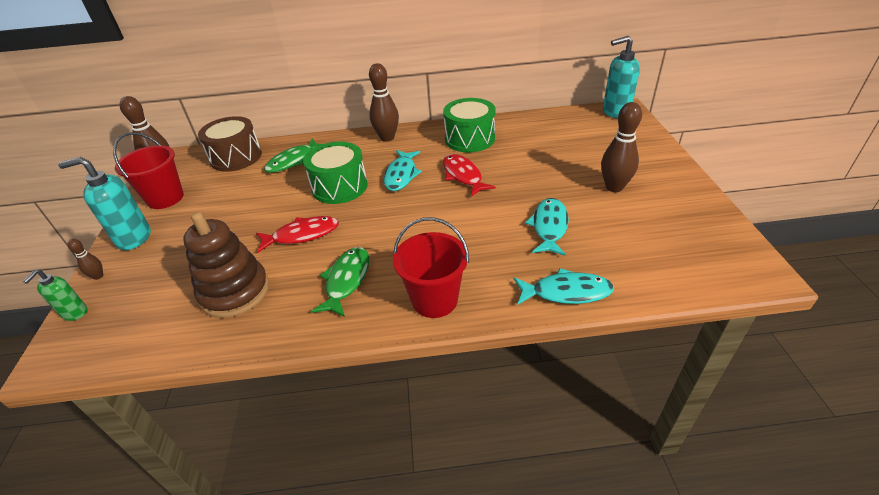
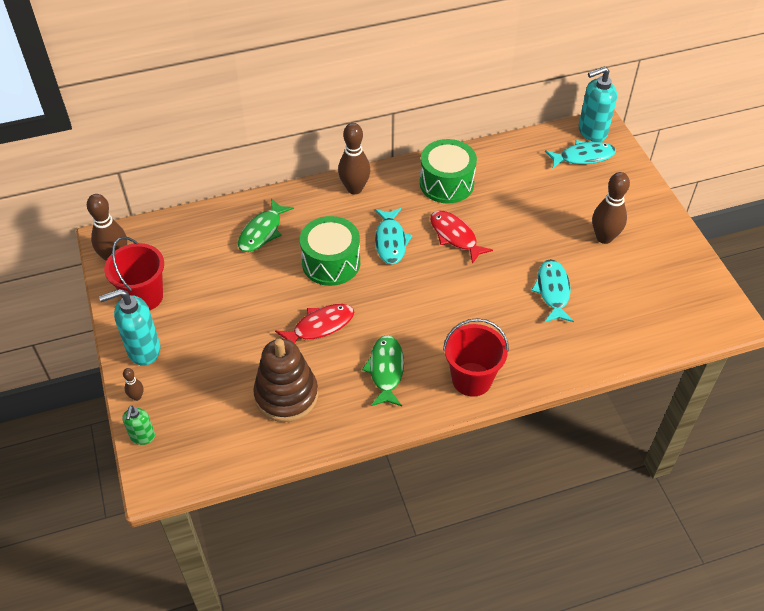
camera: 15 degrees left, 10 degrees up
(236, 157) = (191, 232): brown drum -> none
(566, 292) = (580, 357): turquoise fish -> turquoise fish (583, 157)

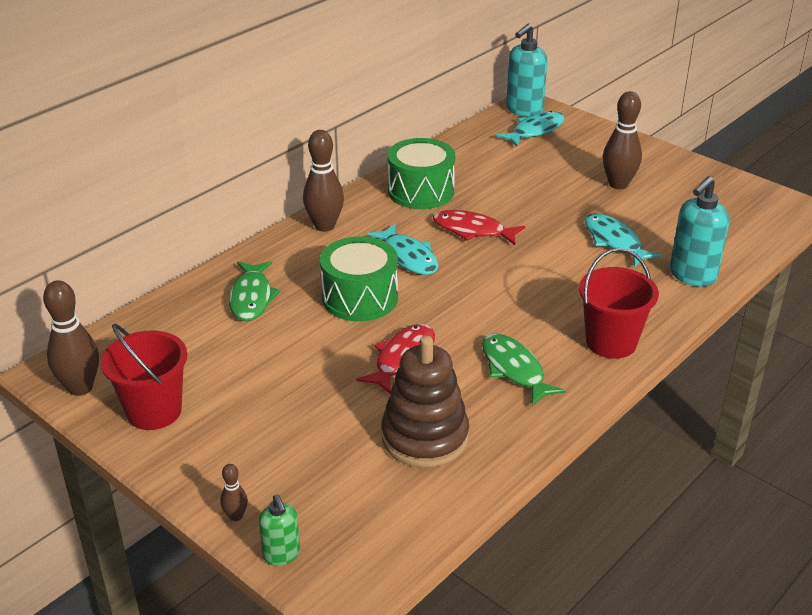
camera: 30 degrees left, 15 degrees down
(143, 350) = (201, 465): turquoise soap dispenser -> turquoise soap dispenser (692, 276)

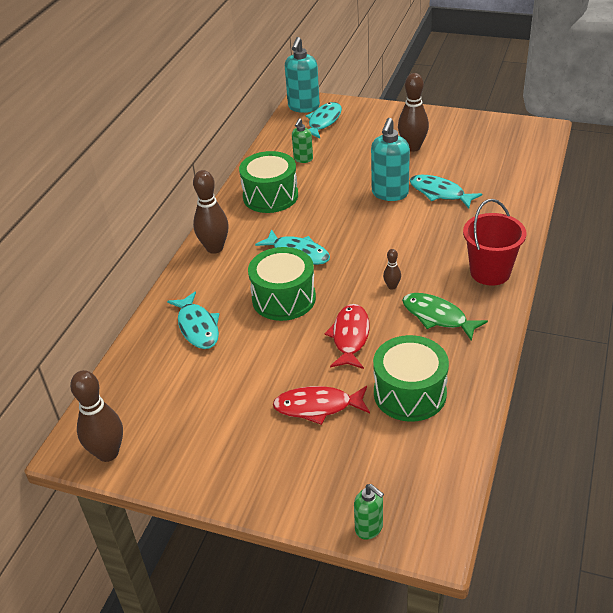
camera: 20 degrees left, 5 degrees up
(154, 411) = (185, 450): red bucket -> none
(236, 516) = (312, 511): brown bowling pin -> brown bowling pin (392, 286)
(251, 297) = (197, 327): green fish -> turquoise fish
(425, 437) = (410, 393): brown stacking toy -> green drum
(473, 230) = (332, 216): red fish -> red fish (317, 407)
(484, 163) = (303, 159): none -> green soap dispenser
(692, 276) = (510, 203): turquoise soap dispenser -> turquoise soap dispenser (390, 194)

